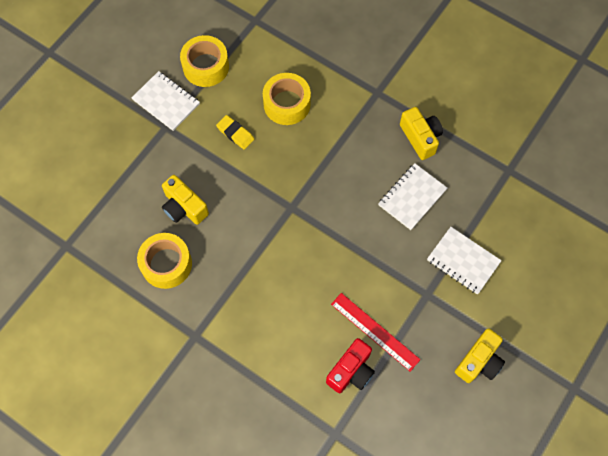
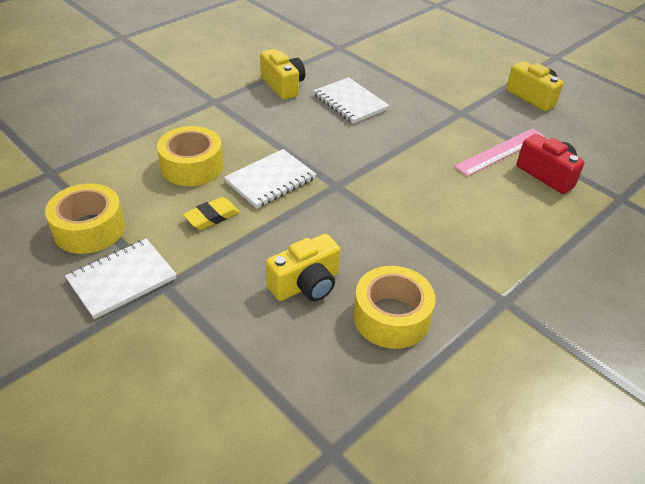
camera: 80 degrees left, 25 degrees down
(375, 331) = (501, 151): red ruler -> pink ruler
(420, 138) = (283, 85): yellow camera -> yellow camera turned 75 degrees clockwise
(463, 261) = (428, 87): white notebook -> white notebook (270, 180)

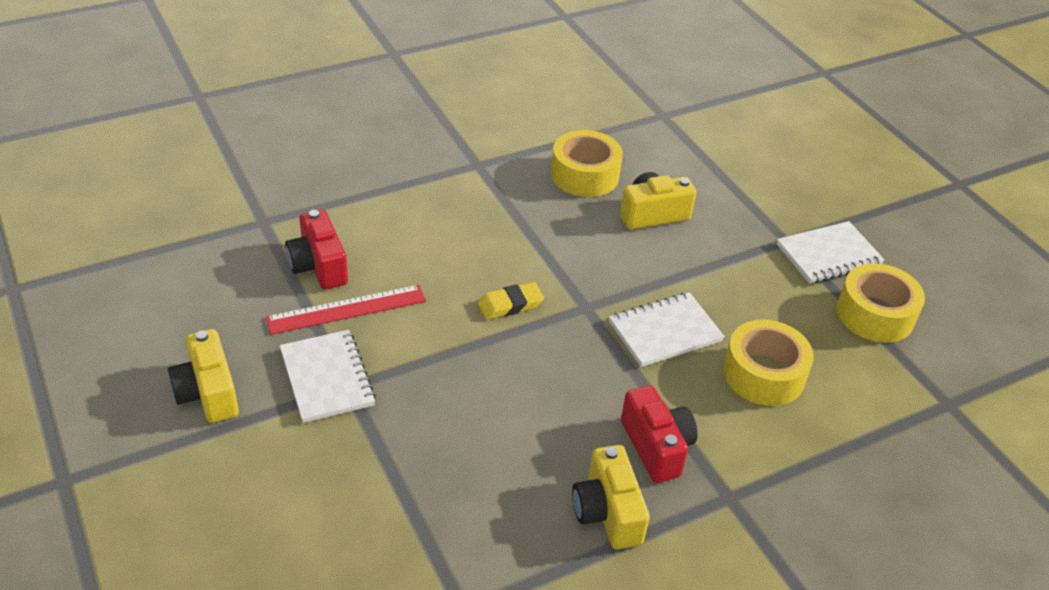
camera: 165 degrees left, 0 degrees up
(212, 216) = (739, 300): yellow eraser -> yellow eraser (510, 304)
(262, 116) = (656, 447): none -> red camera
(350, 102) = (508, 446): white notebook -> white notebook (327, 378)
(501, 151) = (346, 309): pink ruler -> red ruler

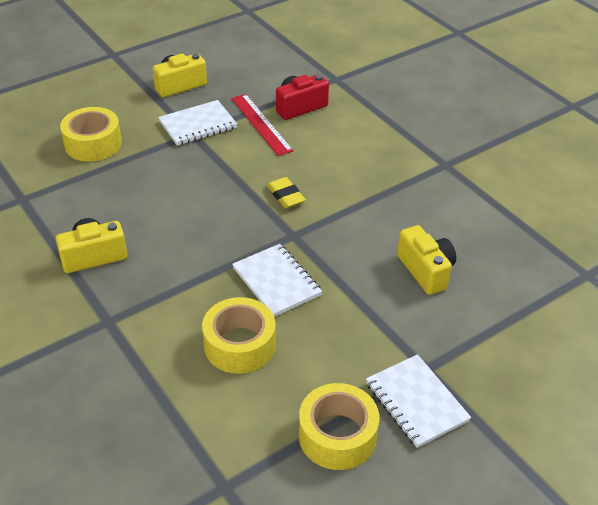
camera: 85 degrees right, 0 degrees up
(585, 175) = (462, 225): yellow tape -> yellow tape (93, 144)
(656, 447) = (153, 279): red camera -> none

